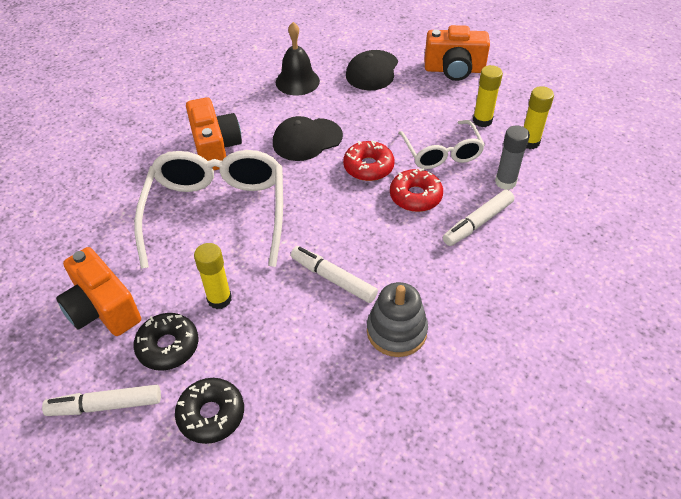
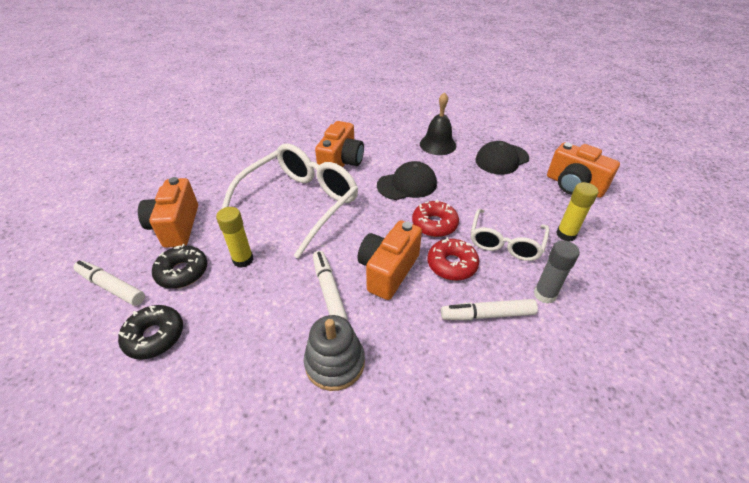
camera: 35 degrees right, 5 degrees down
(307, 140) = (407, 184): black cap -> black cap turned 150 degrees clockwise
(367, 231) = (388, 271): none -> orange camera
(529, 142) = (598, 273): yellow glue stick -> none

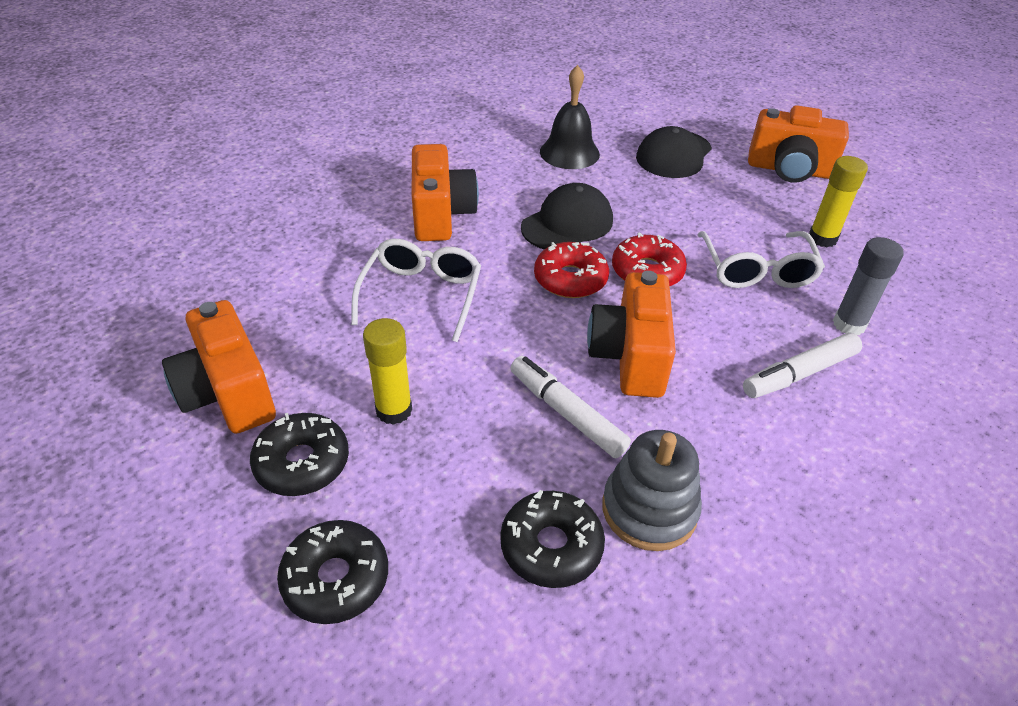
camera: 25 degrees left, 0 degrees up
(111, 287) = (187, 530): white marker -> none
(267, 362) = (551, 546): none -> black donut
(300, 203) = (421, 294): white glasses -> white glasses, size x0.58
(452, 264) = (709, 321): red donut -> red donut (570, 279)

